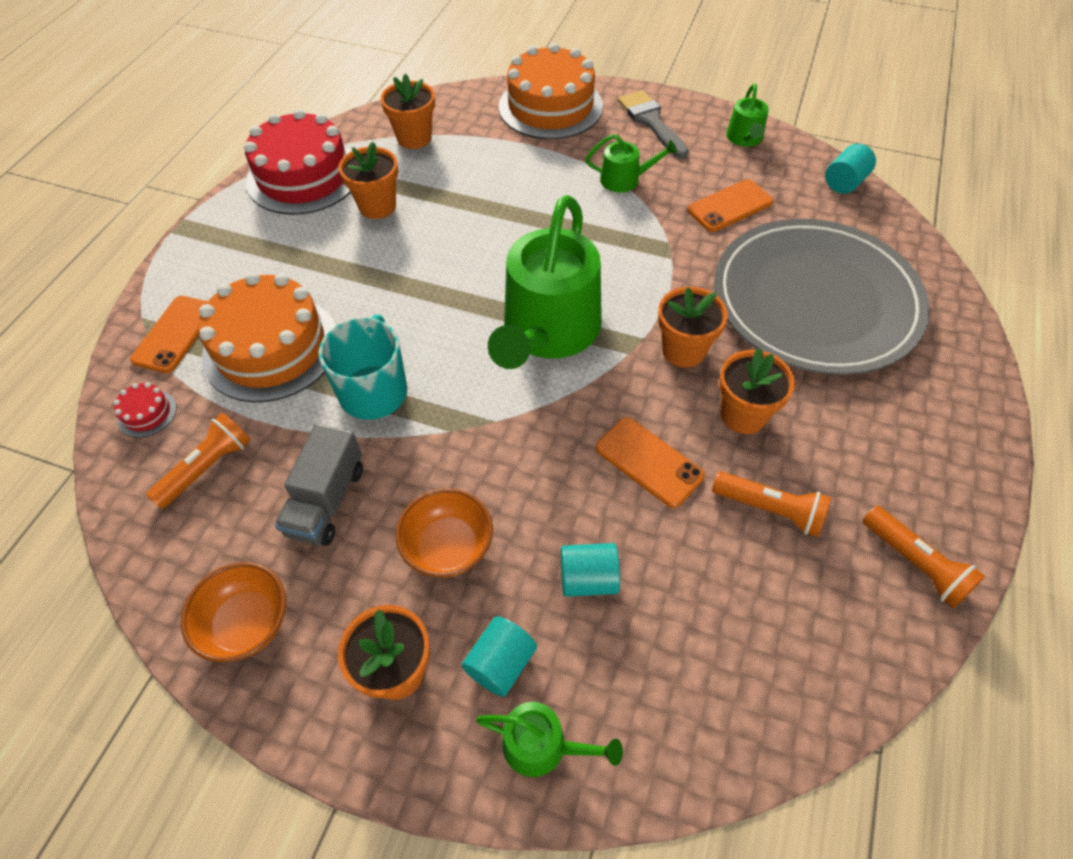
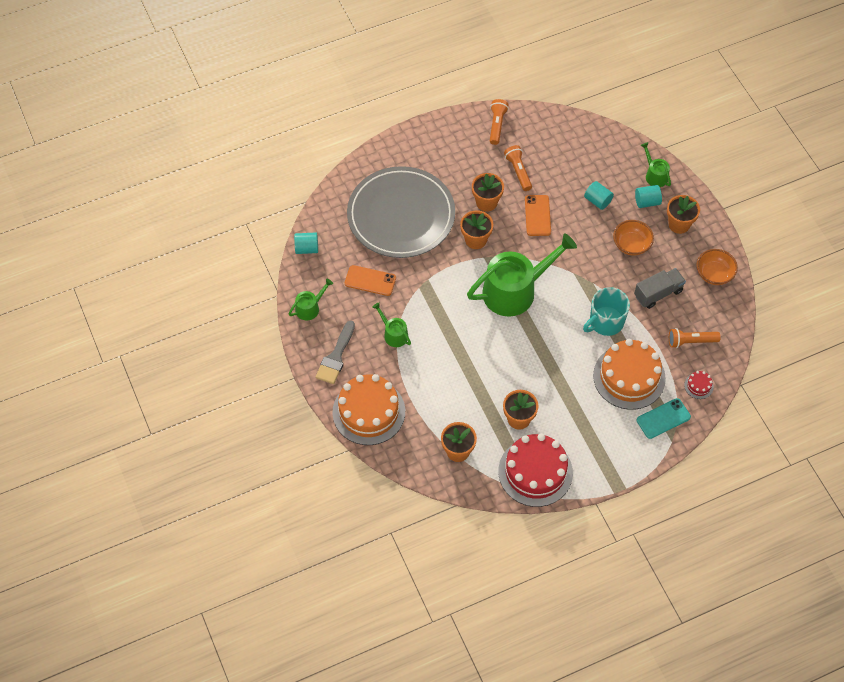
camera: 135 degrees left, 5 degrees up
(175, 334) = (663, 418): orange phone -> turquoise phone

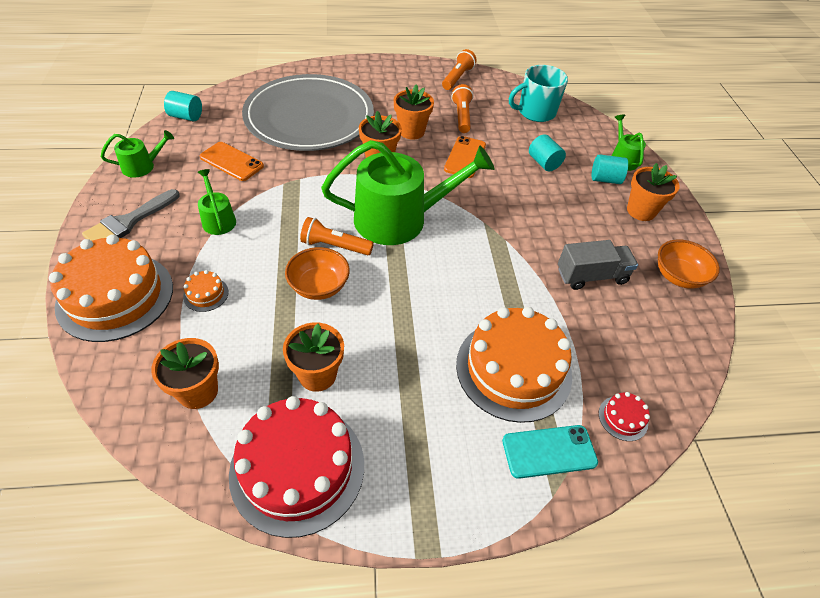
camera: 15 degrees right, 10 degrees down
(422, 391) = (206, 294): none -> orange cake
(605, 322) = (505, 288): turquoise mug -> turquoise mug (535, 112)
(631, 245) = (571, 215): orange bowl -> orange bowl (319, 286)
(691, 341) = (625, 350): orange flashlight -> orange flashlight (334, 246)

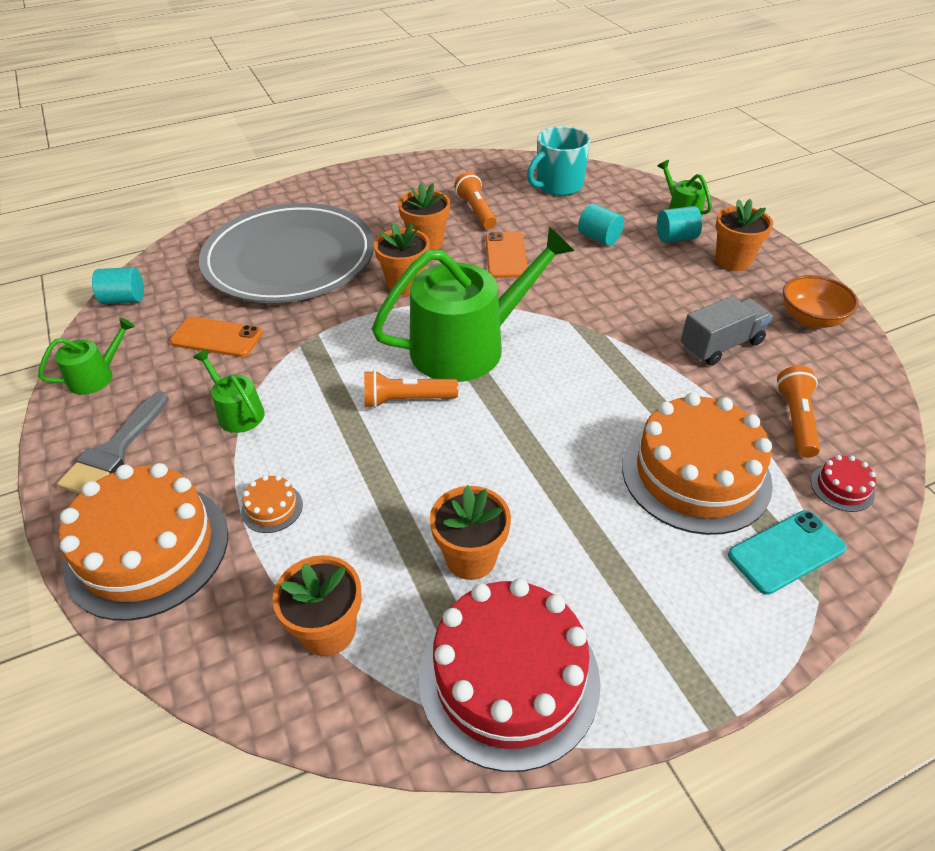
camera: 15 degrees left, 5 degrees down
(319, 286) = (414, 453): orange bowl -> none
(457, 78) = (447, 170): orange flashlight -> orange flashlight (796, 420)

